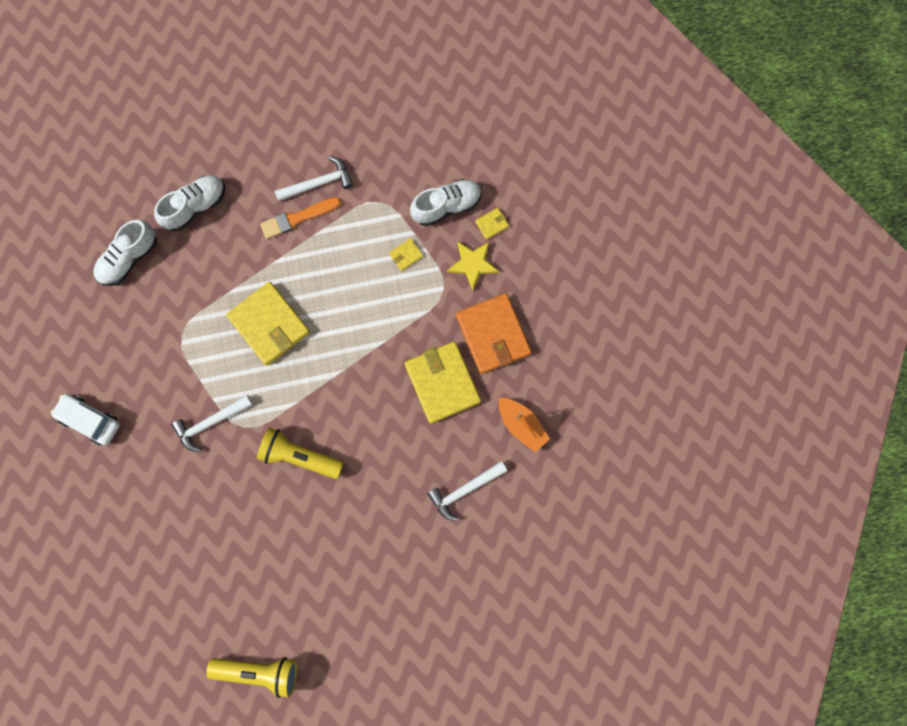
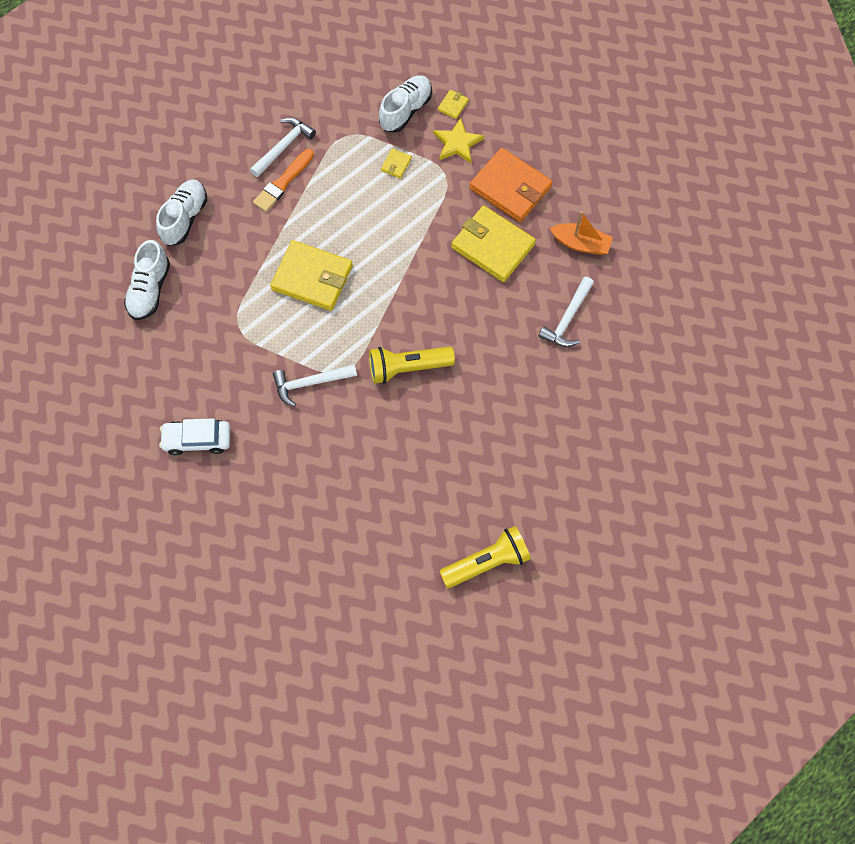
camera: 30 degrees left, 10 degrees down
(210, 423) = (310, 383): white hammer -> white hammer turned 45 degrees clockwise

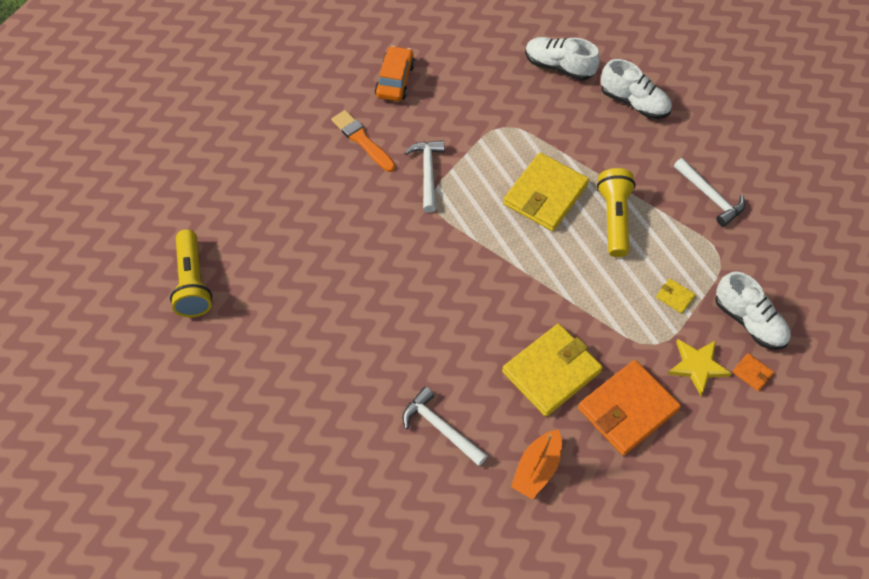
camera: 100 degrees right, 10 degrees down
(197, 440) = (394, 80): white car -> orange car
(283, 182) = (664, 189): orange brush -> orange brush (362, 140)
(407, 368) = (421, 258): yellow flashlight -> yellow flashlight (614, 219)
(453, 105) = (752, 373): yellow wallet -> orange wallet

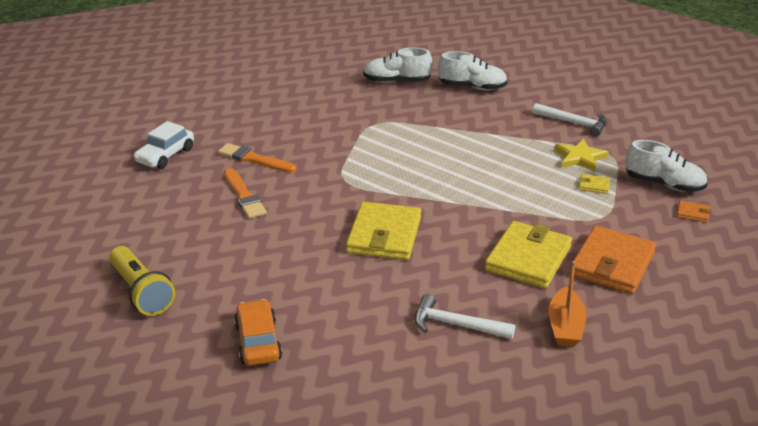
camera: 20 degrees left, 25 degrees down
(282, 106) = (165, 155): none -> white car
(330, 190) = (244, 196): none -> orange brush
(394, 80) = (260, 118): orange car -> orange car (258, 342)
(427, 173) = (328, 165): white hammer -> none
(545, 194) = (439, 153): yellow wallet -> yellow wallet (384, 235)
(614, 219) = (507, 153): yellow flashlight -> none
(697, 366) = (646, 221): yellow star -> yellow star (580, 158)

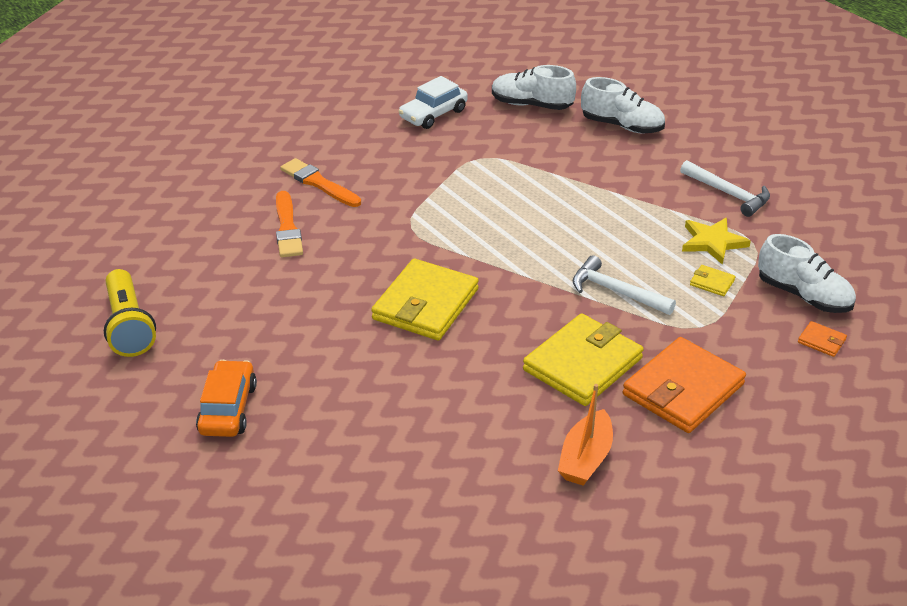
camera: 15 degrees right, 5 degrees up
(165, 155) = (222, 163): white car -> white car (433, 114)
(456, 325) = (458, 431): white hammer -> white hammer (616, 292)

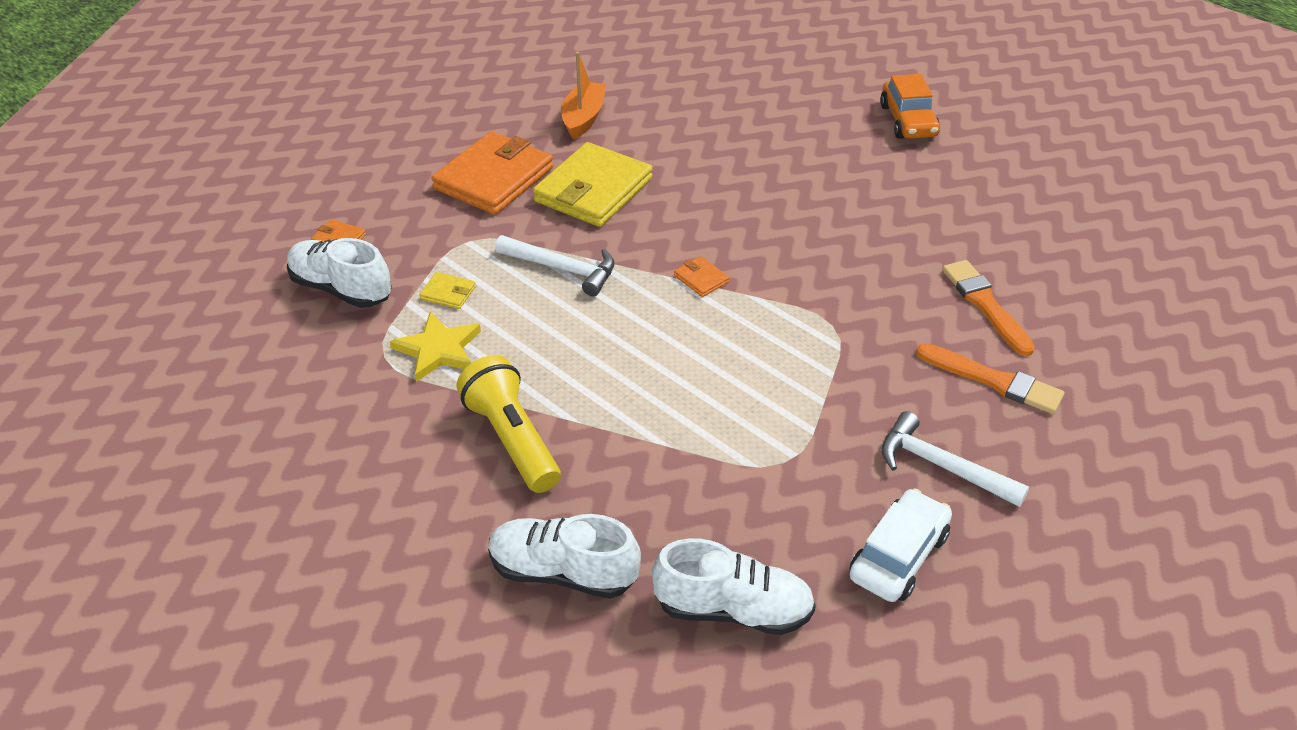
camera: 170 degrees right, 5 degrees up
(129, 326) = (1061, 176): yellow flashlight -> yellow flashlight (512, 439)
(425, 304) = (773, 231): yellow wallet -> none
(501, 271) = (701, 279): none -> orange wallet
(728, 194) = (402, 437): white hammer -> white hammer (942, 466)

